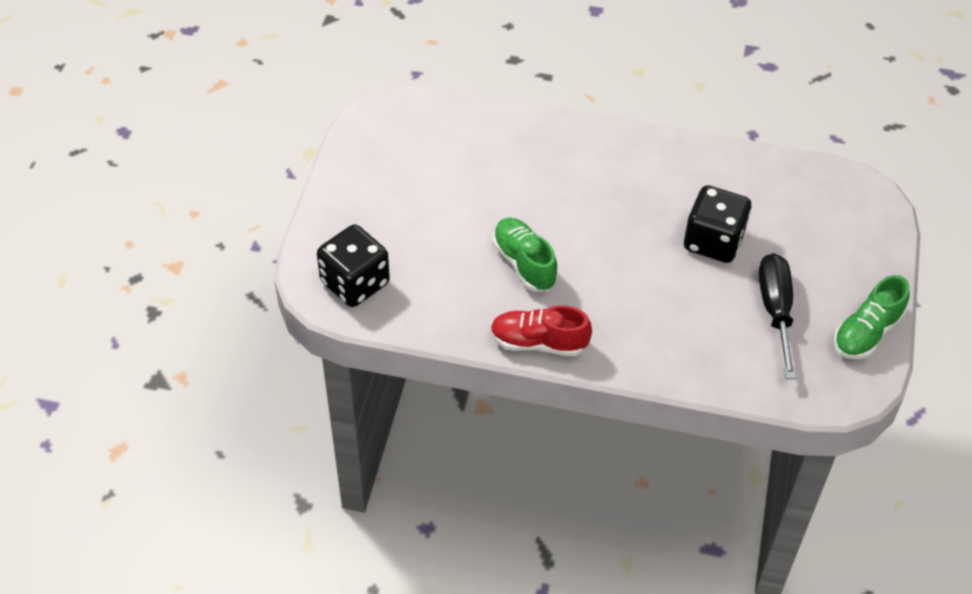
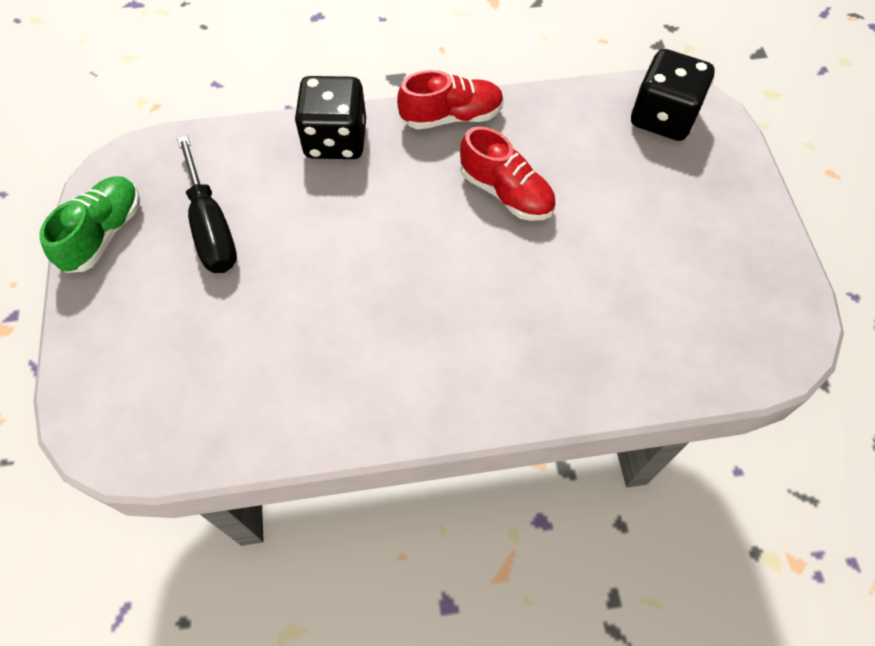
camera: 160 degrees right, 10 degrees up
(524, 263) = (506, 193): green shoe -> red shoe
(713, 241) = (301, 291): black dice -> black dice (335, 140)

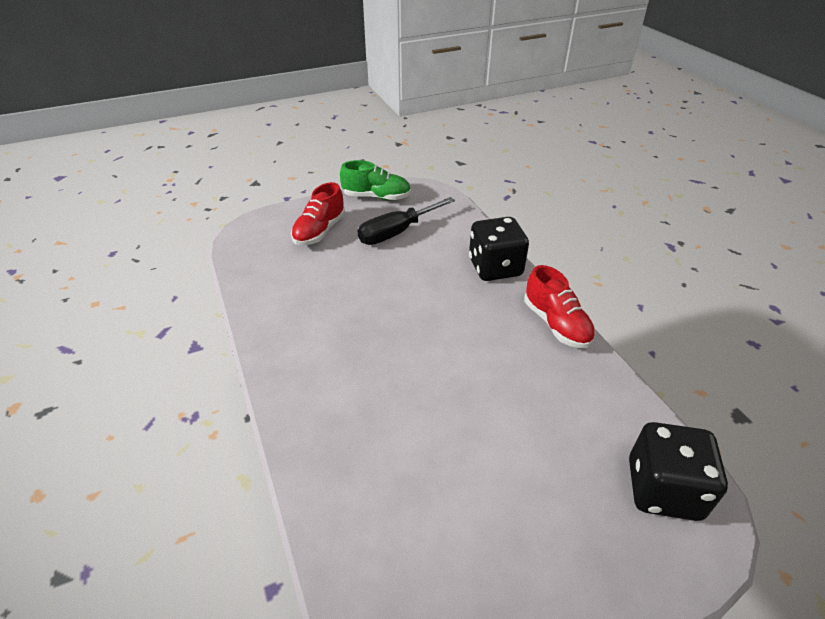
camera: 75 degrees right, 20 degrees down
(506, 193) = (495, 373): red shoe -> red shoe (319, 231)

